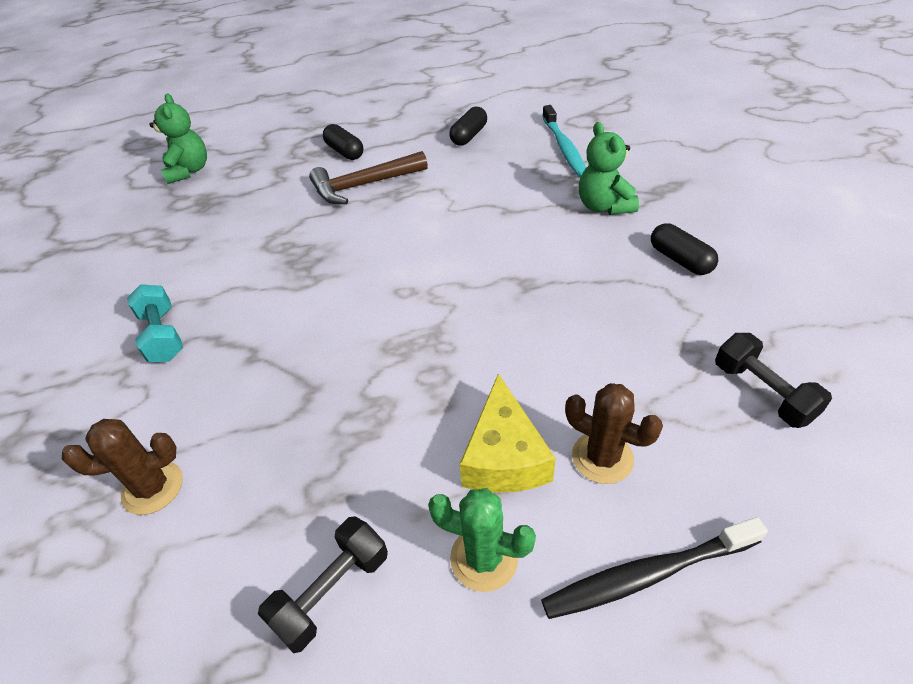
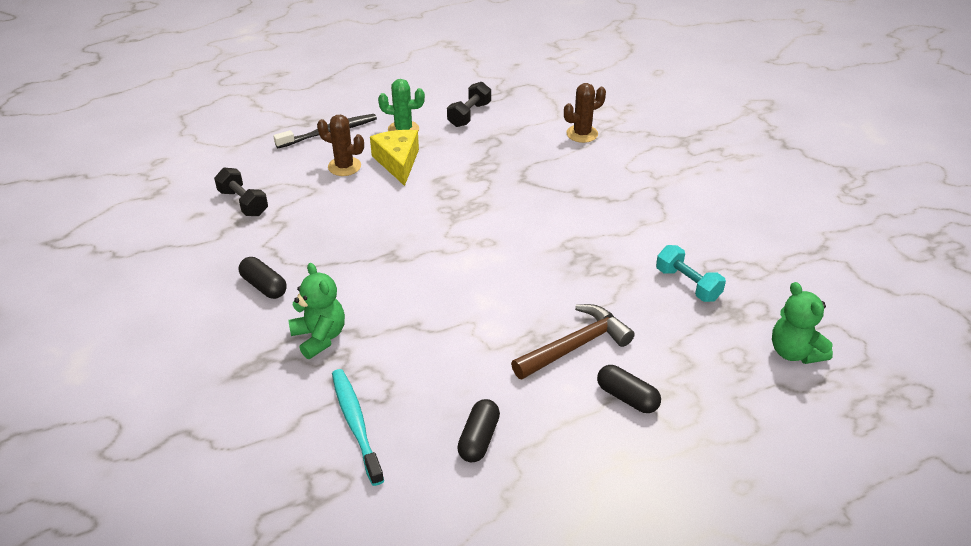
camera: 165 degrees right, 5 degrees down
(163, 335) = (650, 197): turquoise dumbbell -> turquoise dumbbell (687, 284)

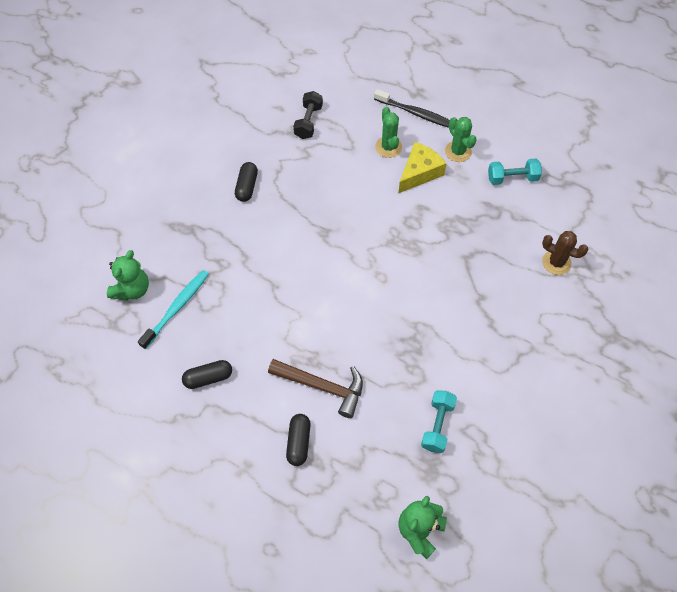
camera: 55 degrees right, 20 degrees up
(319, 337) = (228, 244): green teddy bear -> green teddy bear (132, 289)
(344, 166) = (388, 147): brown cactus -> green cactus
(469, 115) = (512, 178): black dumbbell -> turquoise dumbbell

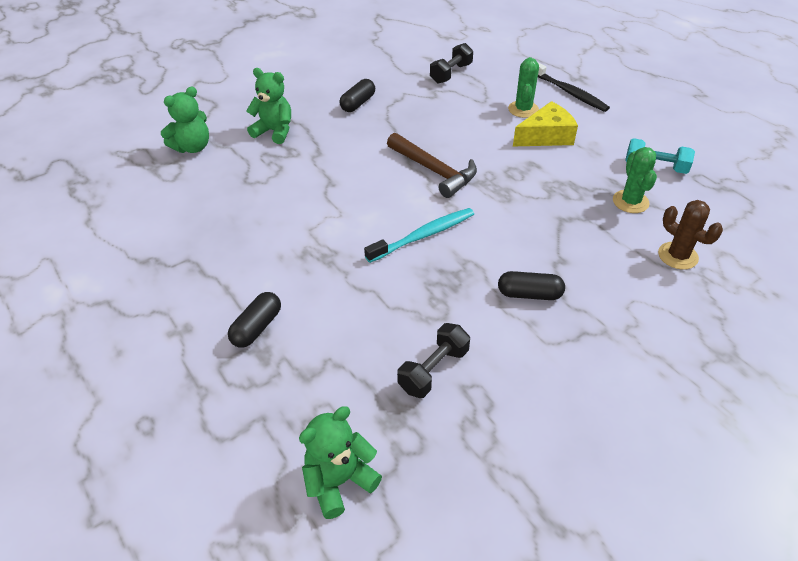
camera: 25 degrees right, 15 degrees down
(177, 308) = (222, 172): turquoise toothbrush -> turquoise toothbrush (423, 235)
(193, 245) = (274, 131): none -> green teddy bear
(208, 378) = (207, 237): black capsule -> black capsule (529, 294)
(322, 387) = (320, 284): brown hammer -> brown hammer (434, 171)
(437, 425) = (433, 370): turquoise dumbbell -> black dumbbell
(458, 151) = (600, 130): green cactus -> green cactus (630, 202)

